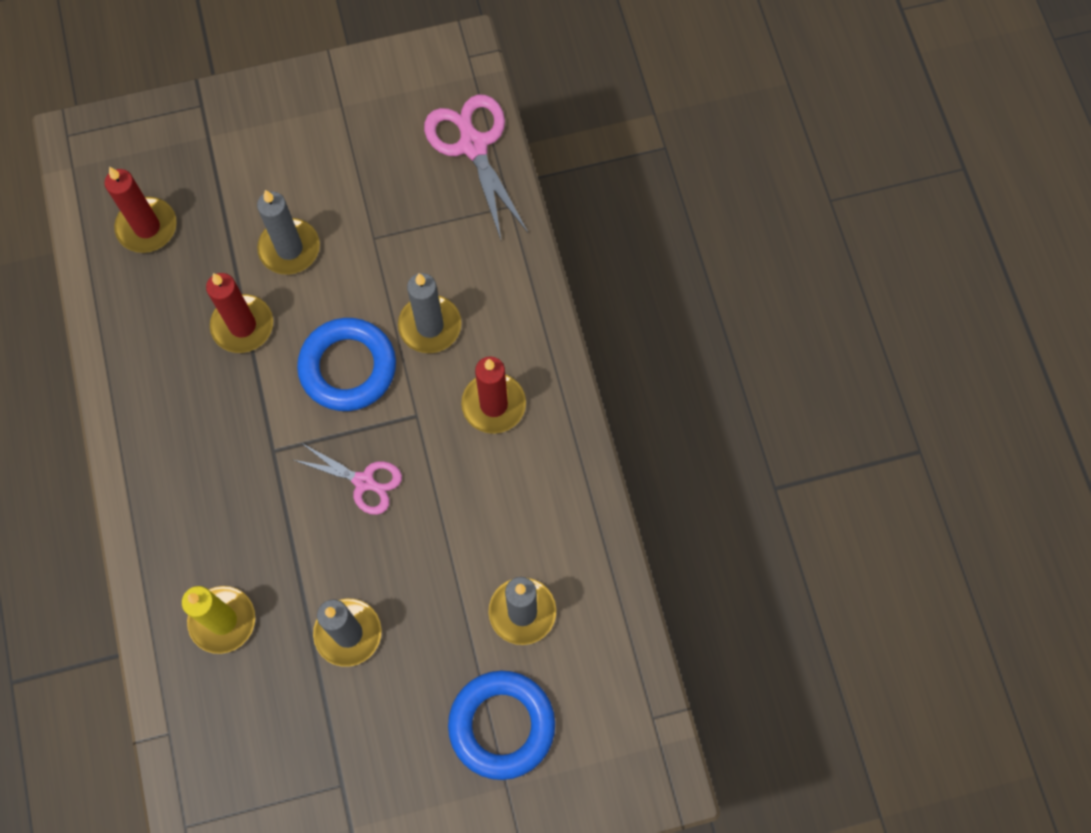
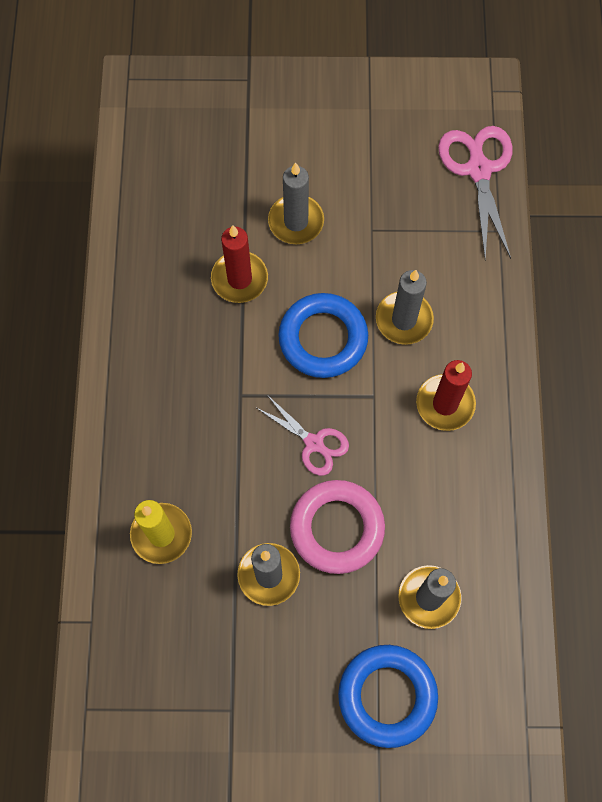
camera: 15 degrees right, 0 degrees up
(147, 227) = (177, 173): red candle -> none
(409, 565) = (337, 528): none -> pink ring

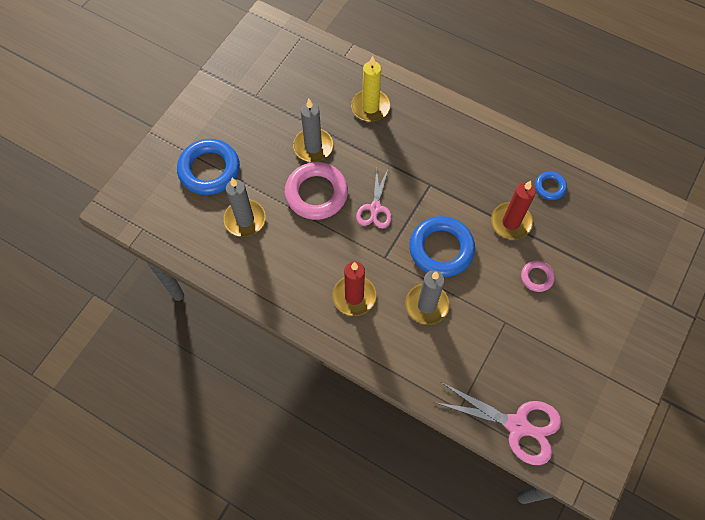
camera: 120 degrees right, 5 degrees down
(163, 257) = (550, 187): none -> blue ring
(296, 221) = (536, 277): grey candle -> pink ring
(314, 443) = (375, 208): pink scissors -> pink scissors turned 60 degrees counterclockwise

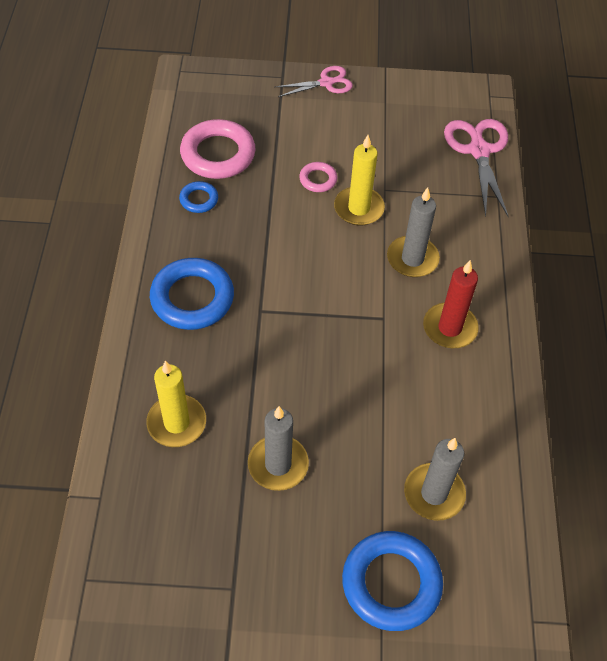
camera: 120 degrees left, 10 degrees down
(316, 193) = (346, 427): pink ring -> pink ring (218, 154)
(375, 208) = (326, 353): pink scissors -> pink scissors (326, 83)
(441, 249) = (338, 270): blue ring -> blue ring (192, 298)
(493, 292) = (359, 208): none -> yellow candle
(511, 222) = (265, 219): red candle -> none

